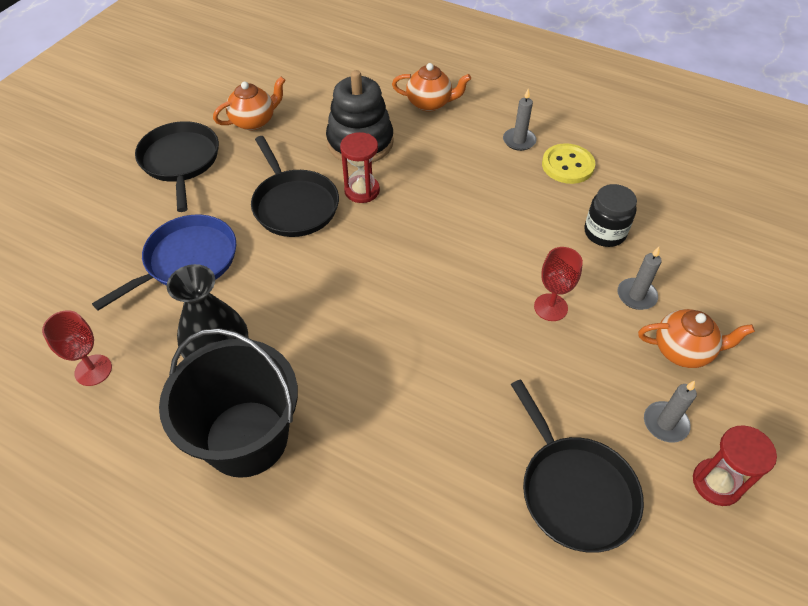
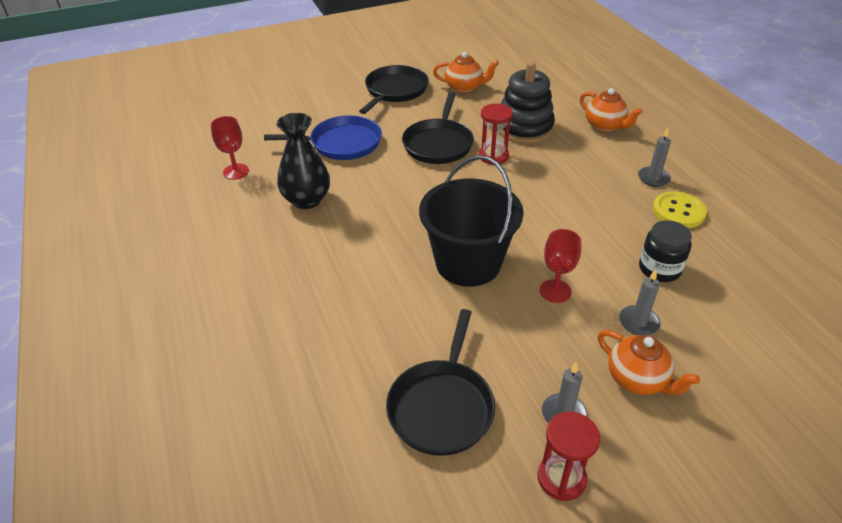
camera: 40 degrees right, 10 degrees down
(246, 438) = (274, 249): black bucket -> black bucket (468, 263)

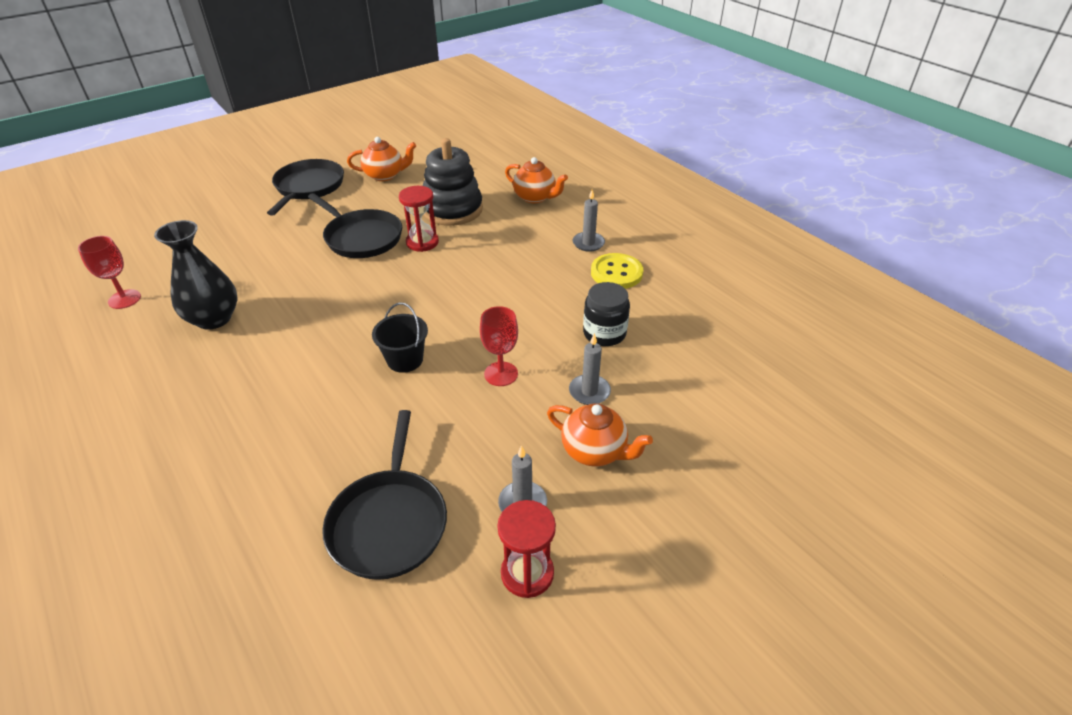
camera: 15 degrees left, 0 degrees up
(342, 143) = (251, 251): blue pan -> none
(438, 144) = (361, 237): black pan -> black pan turned 45 degrees counterclockwise
(468, 263) = (405, 360): black bucket -> black bucket, size x0.50

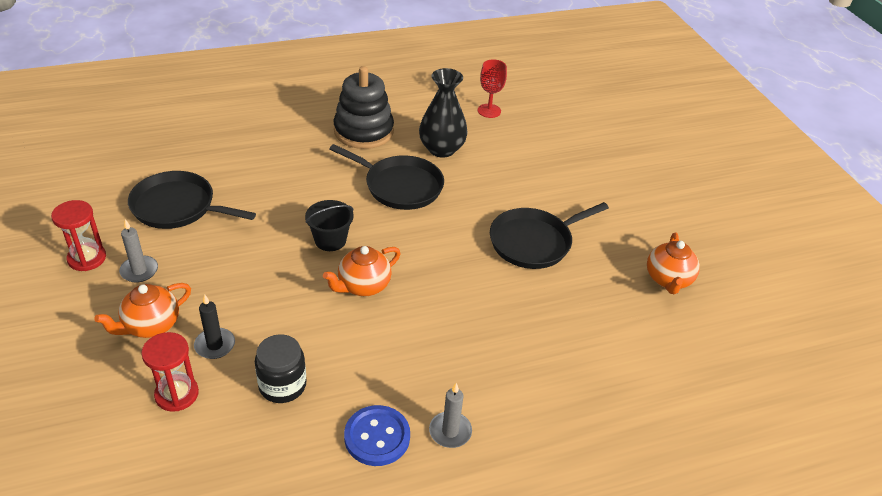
camera: 105 degrees right, 0 degrees up
(308, 187) = (651, 218): black pan -> black pan (400, 186)
(422, 242) = (508, 284): red hourglass -> red hourglass (177, 394)
(452, 209) = (570, 322): black stacking toy -> black stacking toy (363, 131)
(501, 374) = (275, 293): red goblet -> none
(535, 197) = (579, 411): orange teapot -> orange teapot (363, 286)
(589, 391) = (215, 345): grey candle -> black candle
(616, 273) = (377, 437): yellow button -> blue button

